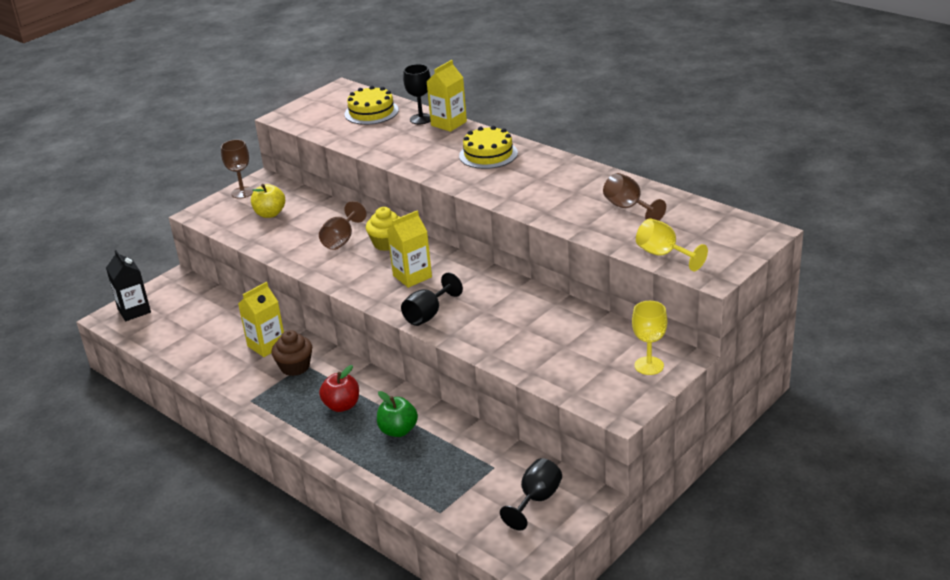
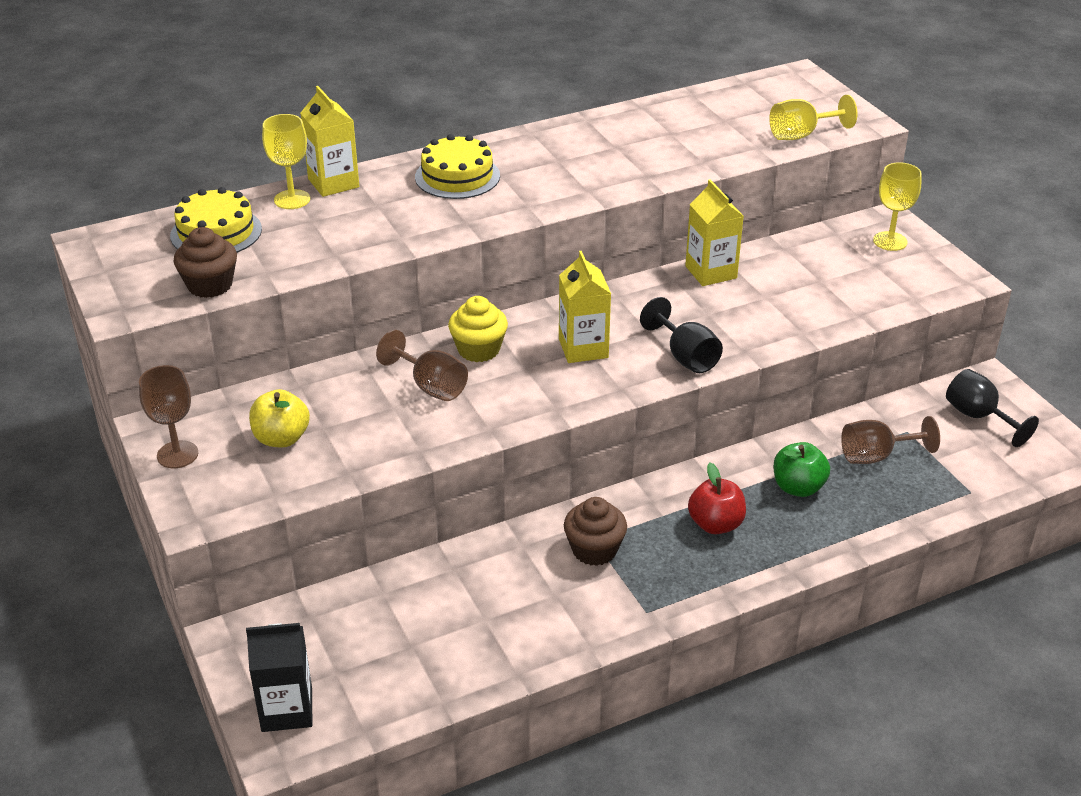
camera: 70 degrees left, 5 degrees up
(266, 345) = (518, 568): yellow carton -> yellow carton (711, 272)
(319, 127) = (210, 285): none -> brown cupcake
(421, 119) = (292, 199): black goblet -> yellow goblet
(628, 208) = (683, 127): brown goblet -> brown goblet (876, 456)

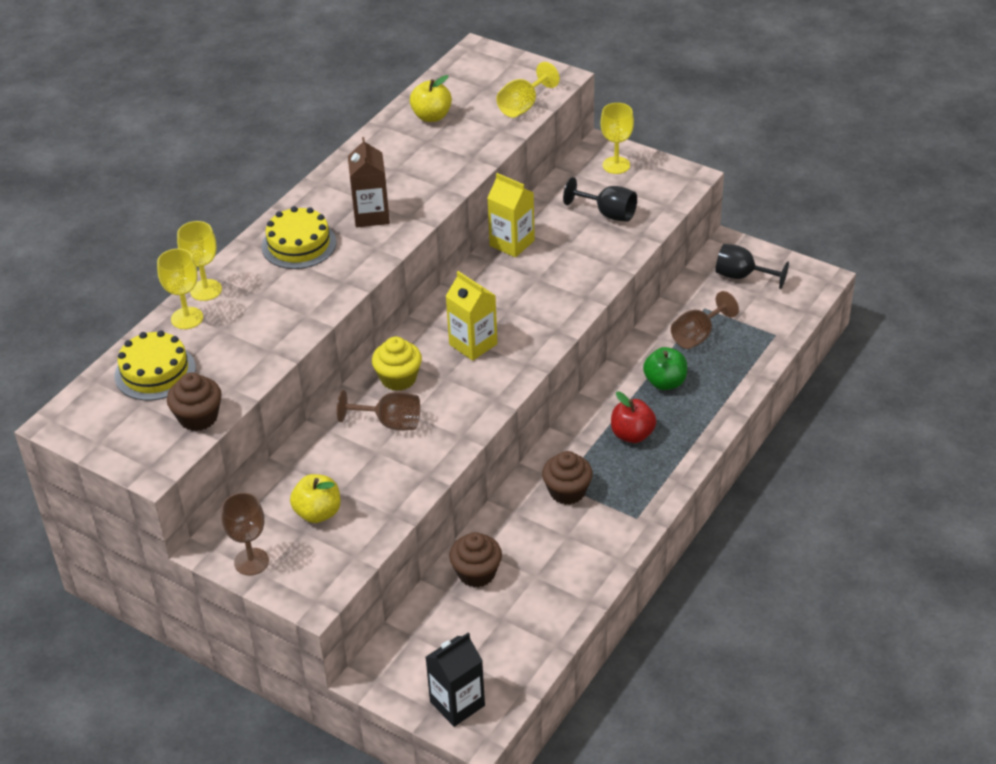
camera: 30 degrees left, 5 degrees up
(333, 183) = (206, 290): yellow carton -> yellow goblet
(427, 587) = (476, 573): none -> brown cupcake
(551, 176) = (371, 215): none -> brown carton
(685, 357) = (550, 319): black goblet -> black goblet (608, 213)
(697, 114) = (431, 116): none -> yellow apple

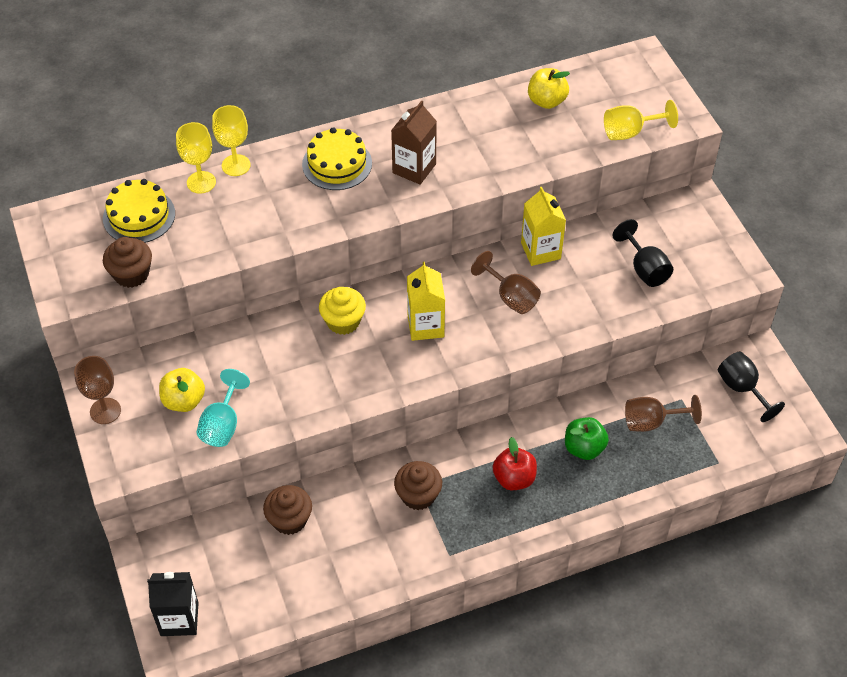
camera: 35 degrees right, 10 degrees up
(373, 510) = (223, 425): none -> turquoise goblet
(390, 423) = (302, 357): brown goblet -> brown goblet (511, 297)
(616, 165) = (695, 226): yellow goblet -> none

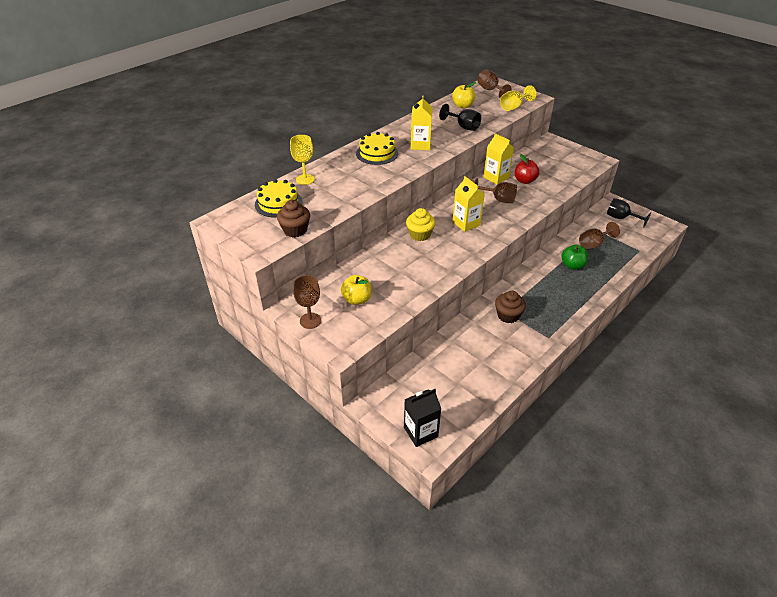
camera: 25 degrees left, 10 degrees down
(223, 425) = (390, 303): turquoise goblet -> none
(236, 165) = (319, 167): yellow goblet -> none
(289, 520) = (446, 353): brown cupcake -> none
(414, 168) = (420, 145): brown carton -> yellow carton
(514, 478) = (550, 290): red apple -> red apple (524, 181)
(623, 77) = (490, 90): none -> brown goblet
(645, 269) = (552, 171): black goblet -> black goblet (463, 126)

